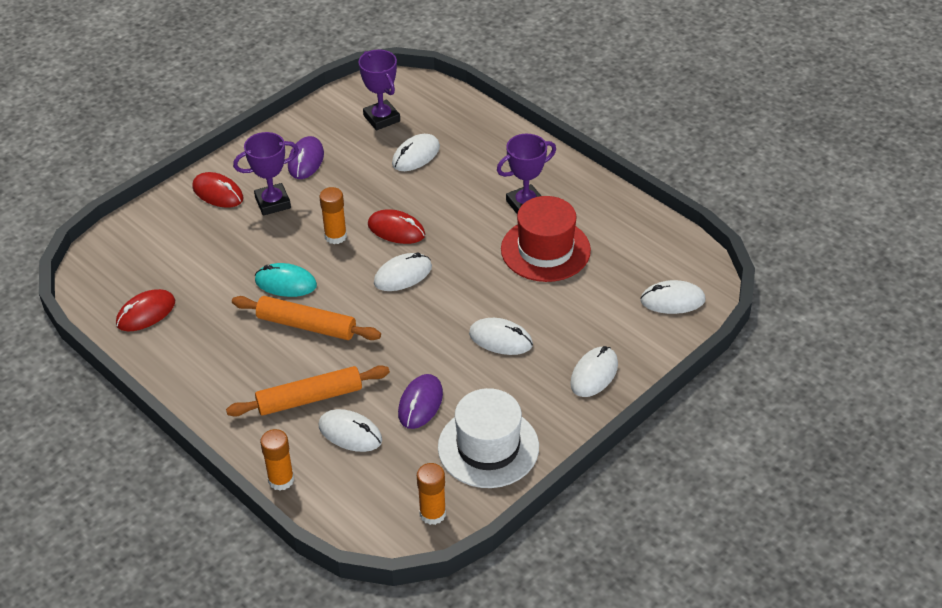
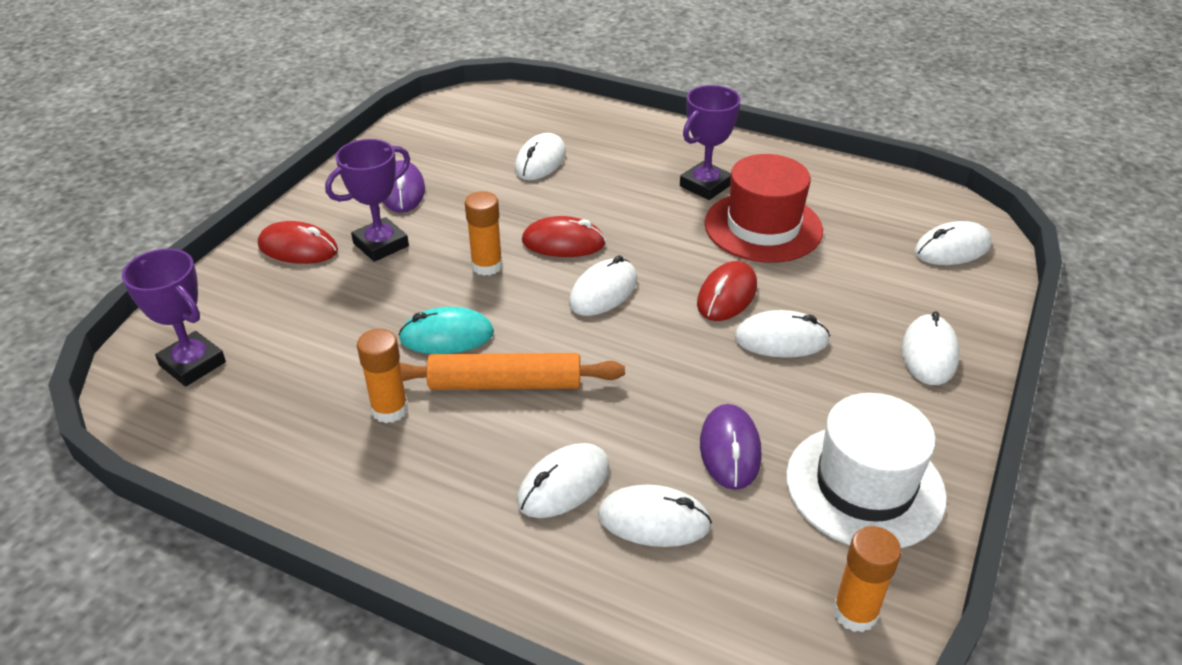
camera: 20 degrees left, 5 degrees down
(146, 313) = (249, 423): red mouse -> red mouse (727, 295)
(281, 480) = (586, 627): orange glue stick -> orange glue stick (390, 409)
(309, 398) = (564, 484): orange rolling pin -> white mouse
(381, 118) = (476, 133): purple trophy -> purple trophy (192, 364)

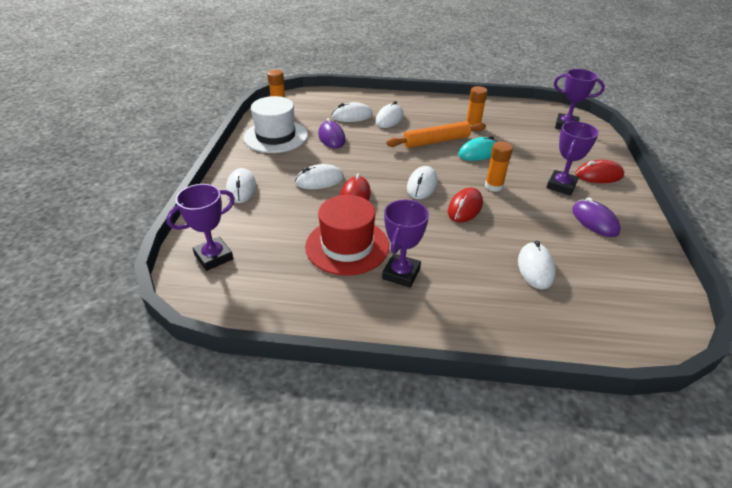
camera: 160 degrees right, 0 degrees up
(563, 243) = (465, 208): red mouse -> red mouse turned 45 degrees counterclockwise
(952, 249) = (214, 257): white mouse -> purple trophy

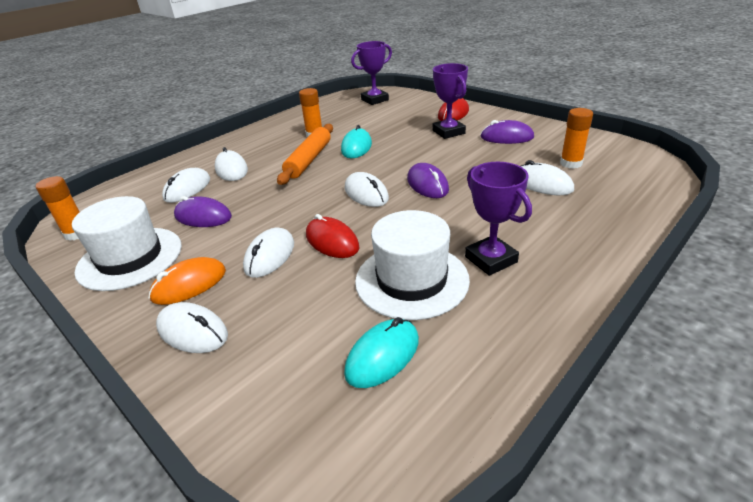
camera: 50 degrees left, 5 degrees down
(214, 257) = (311, 420): purple trophy -> none
(272, 167) = (189, 284): none -> orange mouse
(273, 262) = (382, 356): none -> turquoise mouse
(347, 246) = (411, 280): red hat -> white hat
(465, 208) = (427, 184): red mouse -> purple mouse
(494, 186) = (413, 159): orange glue stick -> orange glue stick (571, 163)

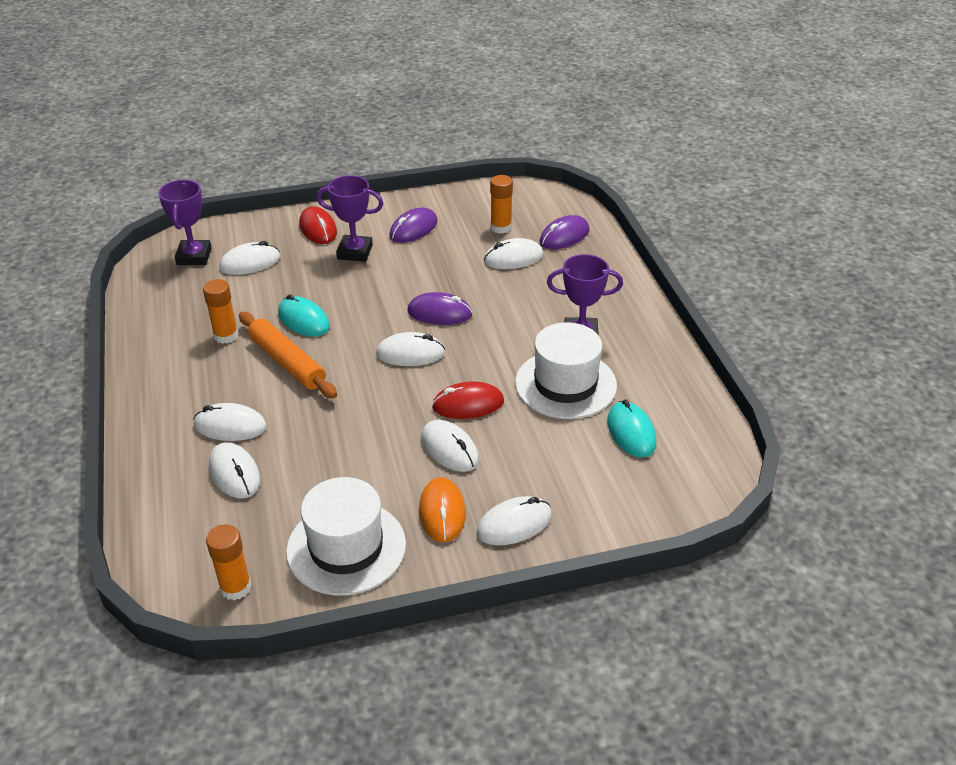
camera: 60 degrees left, 5 degrees up
(203, 217) = (321, 475): purple mouse -> purple mouse (564, 236)
(390, 113) = (250, 263): none -> white mouse

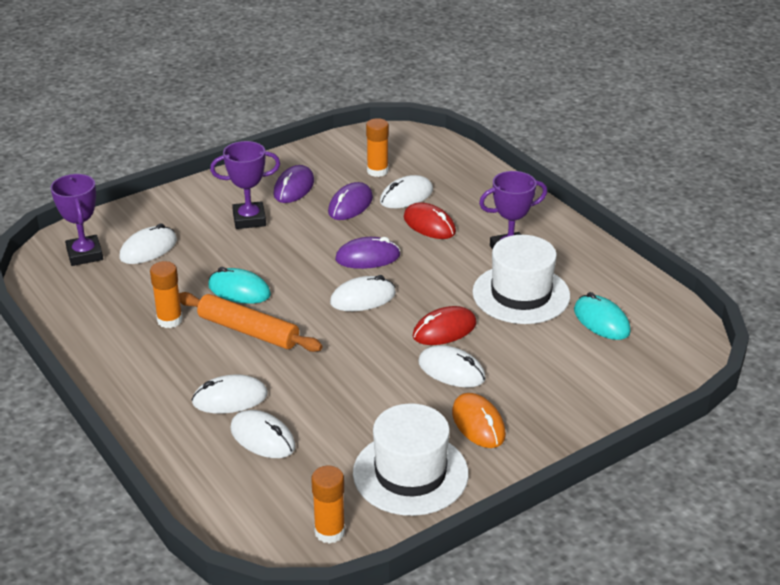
camera: 20 degrees left, 5 degrees down
(318, 229) = (197, 205): red mouse -> red mouse (429, 225)
(514, 524) = (547, 418): white mouse -> none
(564, 236) = (442, 168): purple mouse -> purple mouse (350, 205)

